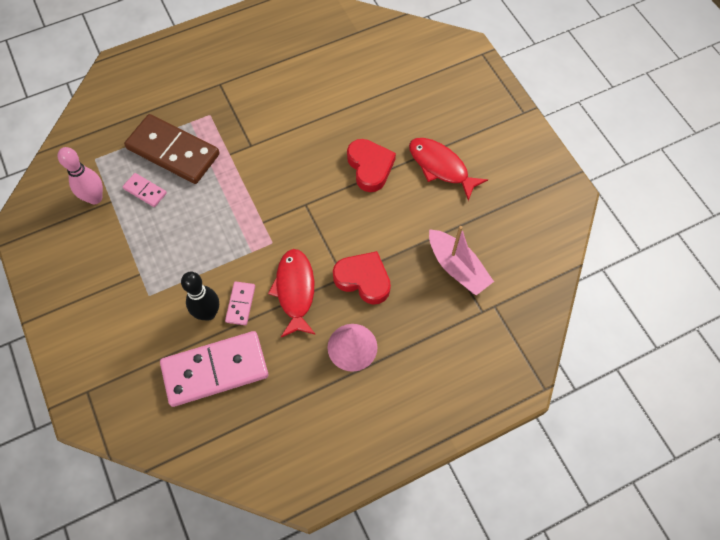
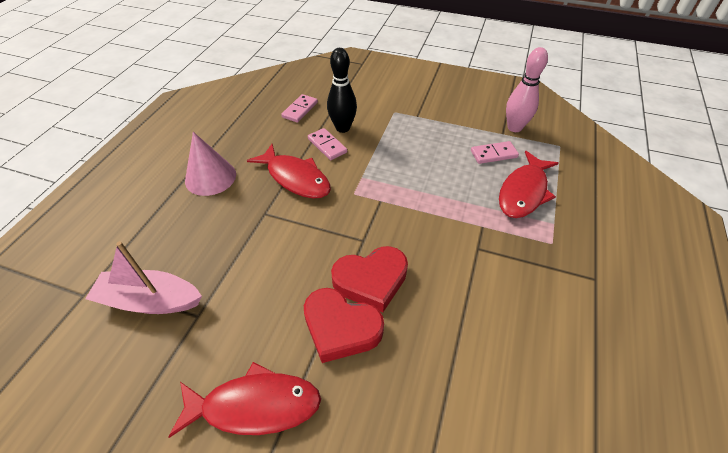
camera: 135 degrees right, 15 degrees down
(173, 151) = (524, 192): brown domino -> red fish
(215, 370) = (300, 110): pink domino -> pink domino, size x0.46
(363, 279) = (244, 223): red heart -> red heart (371, 281)

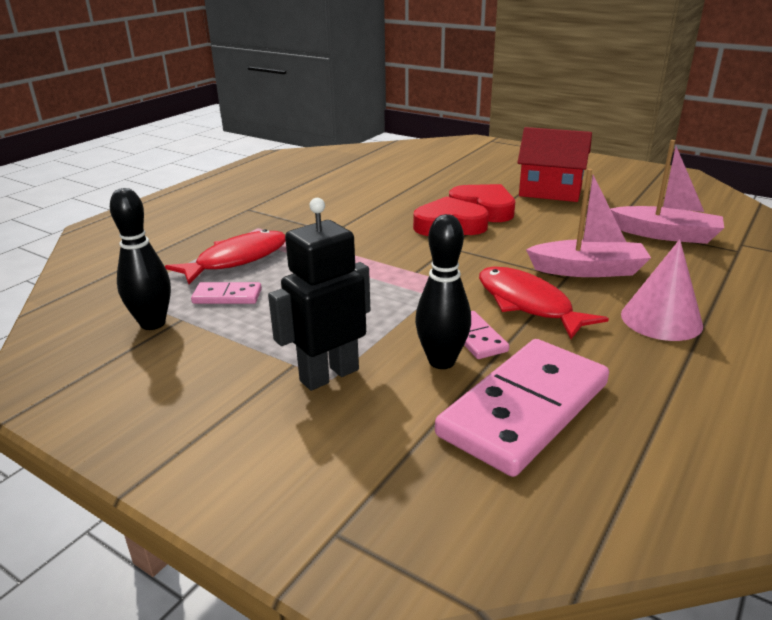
camera: 165 degrees left, 20 degrees down
(245, 224) = (588, 270): none -> pink boat
(255, 405) = (550, 191): red fish -> red house
(300, 110) = (524, 409): pink domino -> pink domino, size x2.18
(396, 113) = (329, 375): none -> black robot
(514, 128) = (153, 323): pink bowling pin -> black bowling pin

